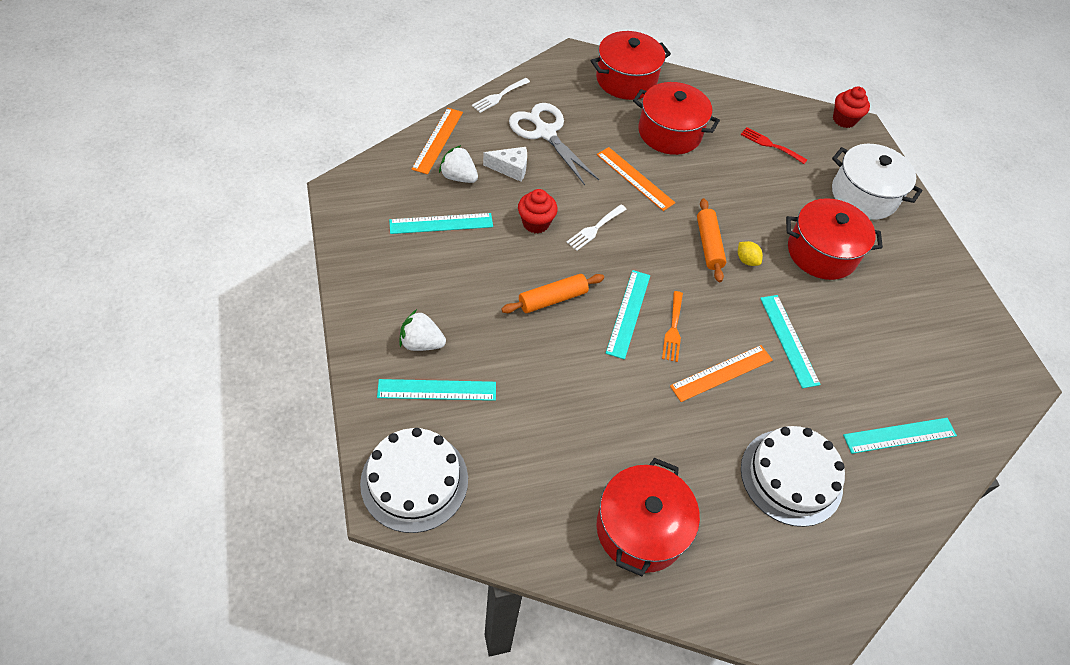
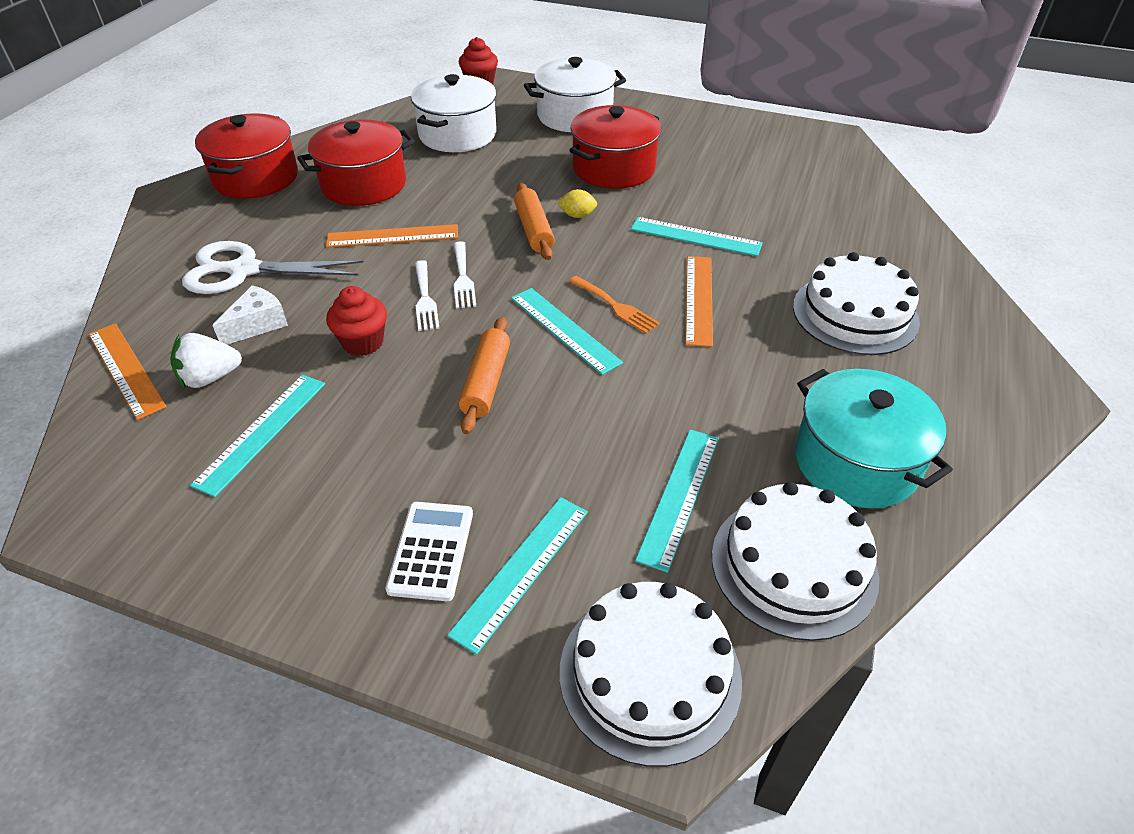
camera: 50 degrees left, 10 degrees down
(421, 343) = (431, 551): white strawberry -> white calculator
(499, 96) = (138, 281): white fork -> white fork (463, 278)
(531, 523) = (794, 565): none -> white cake
(640, 528) = (855, 461): red pot -> turquoise pot
(708, 245) = (533, 230): orange rolling pin -> orange rolling pin turned 45 degrees clockwise
(770, 145) = (457, 134): red fork -> white pot
(899, 435) = (850, 225): turquoise ruler -> turquoise ruler (679, 496)

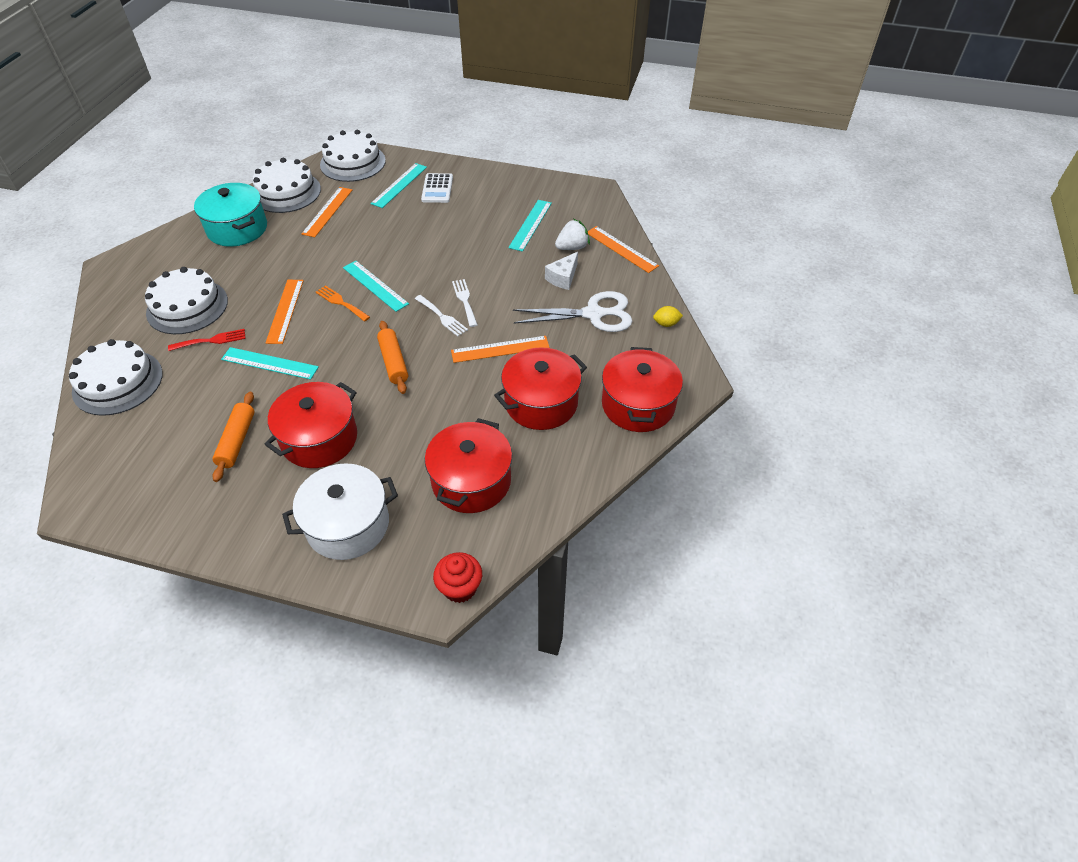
camera: 175 degrees right, 5 degrees up
(363, 342) = (495, 271): red cupcake -> none
(457, 134) = (471, 481): white pot -> red pot
(463, 278) = (442, 317): white fork -> white fork turned 150 degrees clockwise
(486, 382) = (420, 253): orange rolling pin -> orange rolling pin (237, 441)
(577, 215) = (358, 379): yellow lemon -> yellow lemon (666, 324)
(679, 496) = (327, 211): turquoise ruler -> orange ruler
(788, 266) = (211, 340): none -> red fork
(881, 227) = (118, 382): none -> white cake

